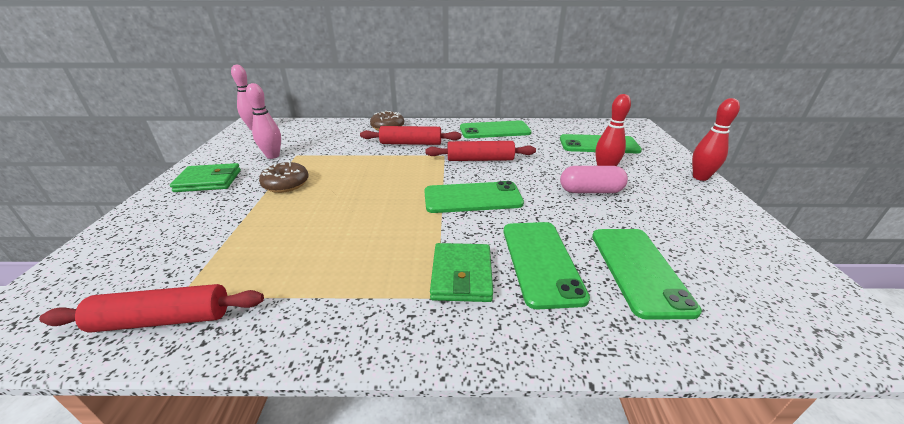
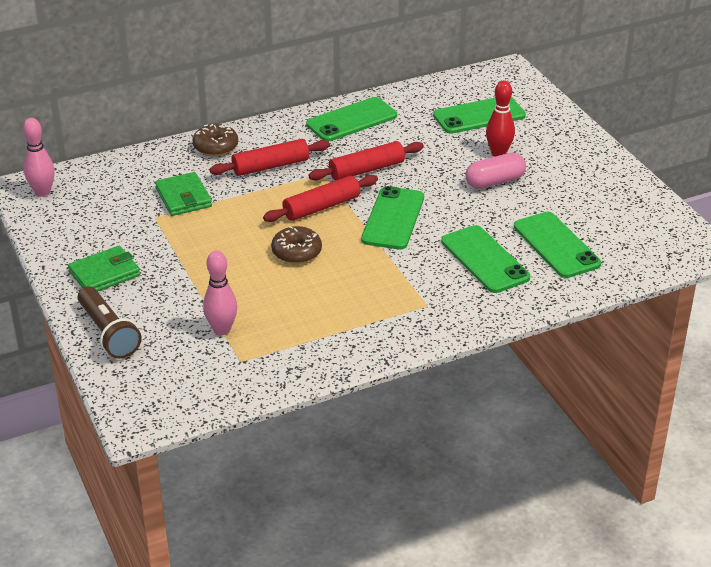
camera: 25 degrees left, 5 degrees up
(133, 226) = (108, 333): none -> brown flashlight
(163, 319) = (251, 374): red rolling pin -> red rolling pin (321, 207)
(273, 156) = (129, 226): pink bowling pin -> pink bowling pin (222, 330)
(286, 184) = (194, 254): brown donut -> brown donut (296, 252)
(461, 275) = (433, 286): green wallet -> green wallet (183, 197)
(472, 198) = (393, 218): green phone -> green phone turned 45 degrees counterclockwise
(700, 177) = (587, 138): red bowling pin -> none

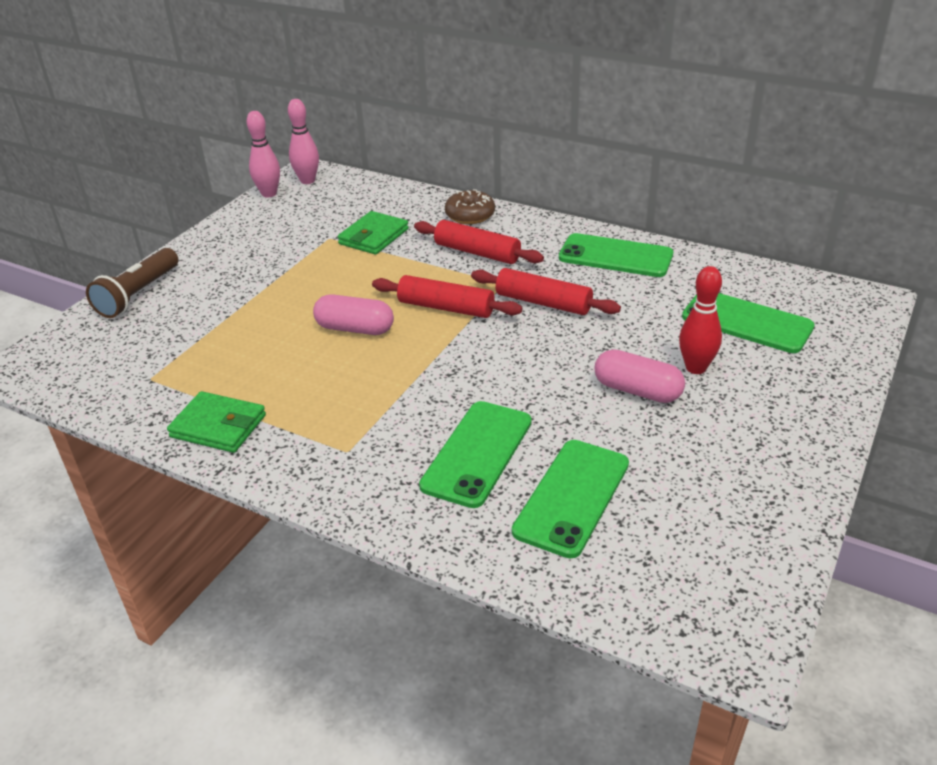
camera: 55 degrees right, 0 degrees up
(104, 273) = (222, 254): green wallet -> green wallet (218, 426)
(222, 330) = (190, 346): pink bowling pin -> pink bowling pin (269, 194)
(296, 252) = (355, 329): brown donut -> pink capsule
(393, 218) = (479, 357): green phone -> none

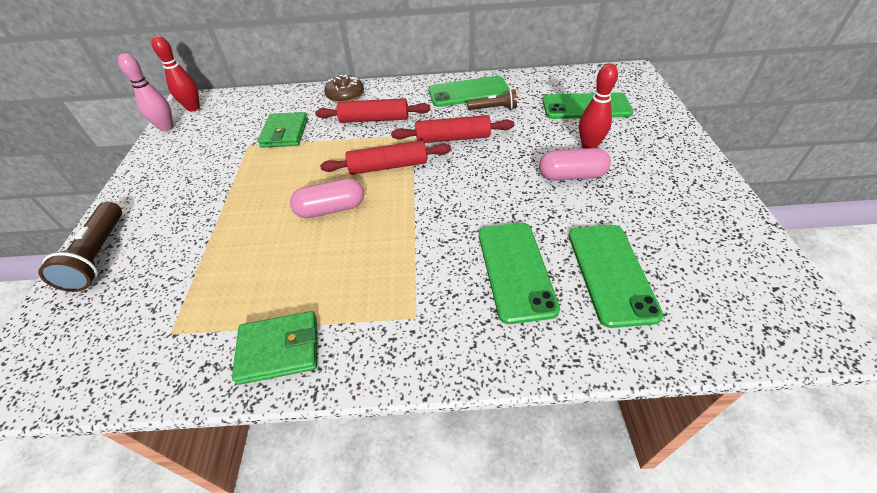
camera: 30 degrees left, 10 degrees up
(307, 181) = (193, 108): pink bowling pin -> red bowling pin
(625, 285) = (493, 108): none -> brown flashlight

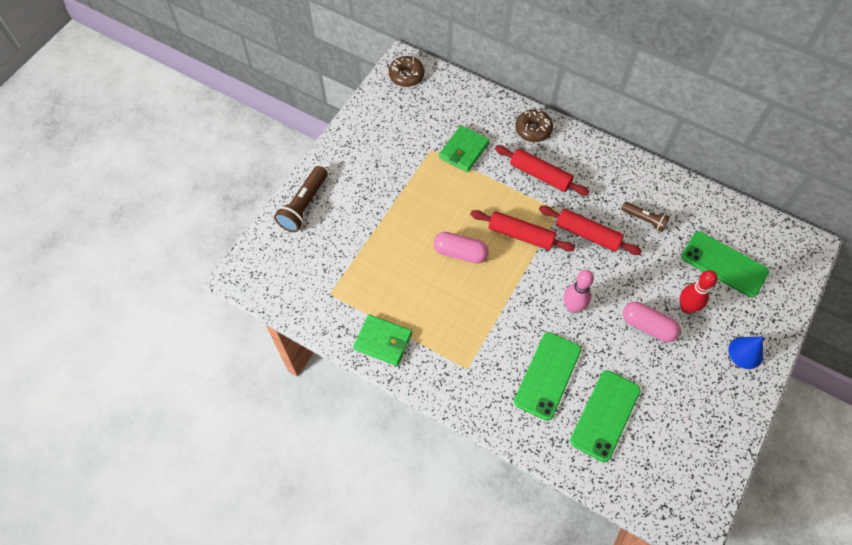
camera: 30 degrees right, 15 degrees up
(166, 127) = (379, 91): pink bowling pin -> pink bowling pin (573, 307)
(193, 108) = (406, 76): red bowling pin -> brown donut
(469, 92) = (638, 186): green phone -> none
(671, 152) = (745, 352): none -> blue cone

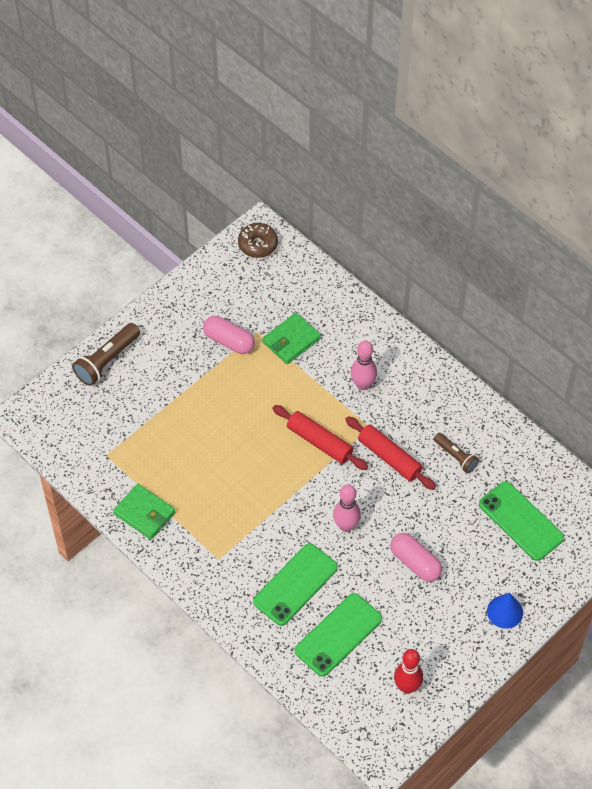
camera: 15 degrees right, 5 degrees down
(460, 253) = (250, 445): pink capsule -> pink capsule (229, 341)
(533, 130) = (373, 334): brown donut -> none
(540, 175) = (363, 384): red rolling pin -> pink bowling pin
(686, 307) = (463, 554): red bowling pin -> red bowling pin (407, 687)

